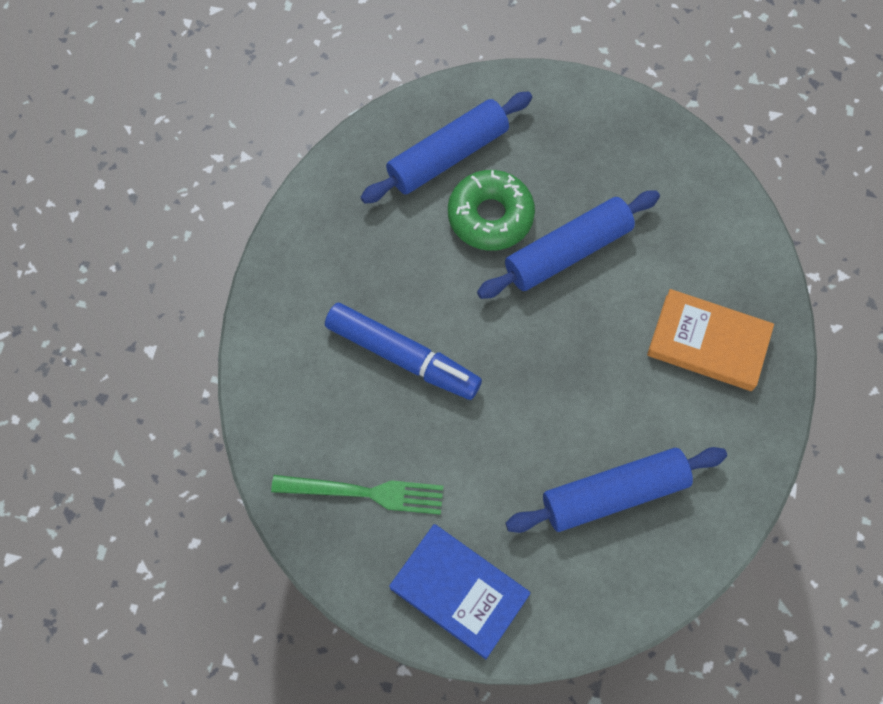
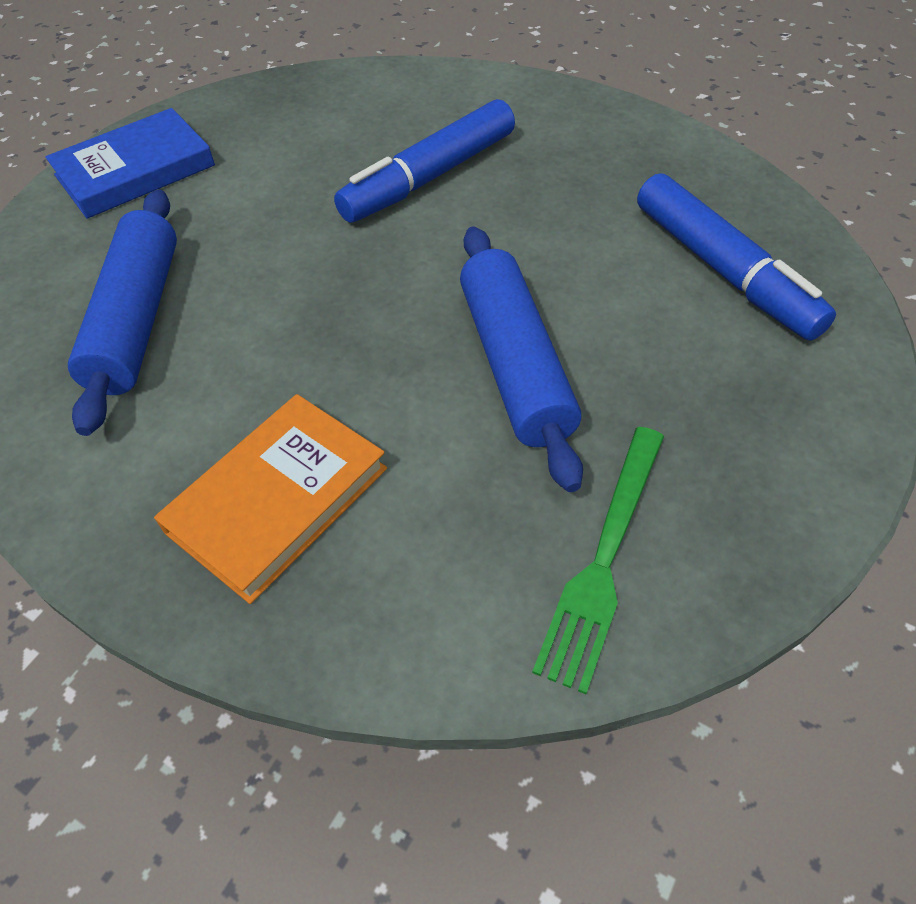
camera: 110 degrees right, 15 degrees down
(364, 493) = (287, 126): green fork -> green fork (604, 557)
(447, 156) = (723, 270): blue rolling pin -> blue marker
(490, 216) = (605, 293): green donut -> none

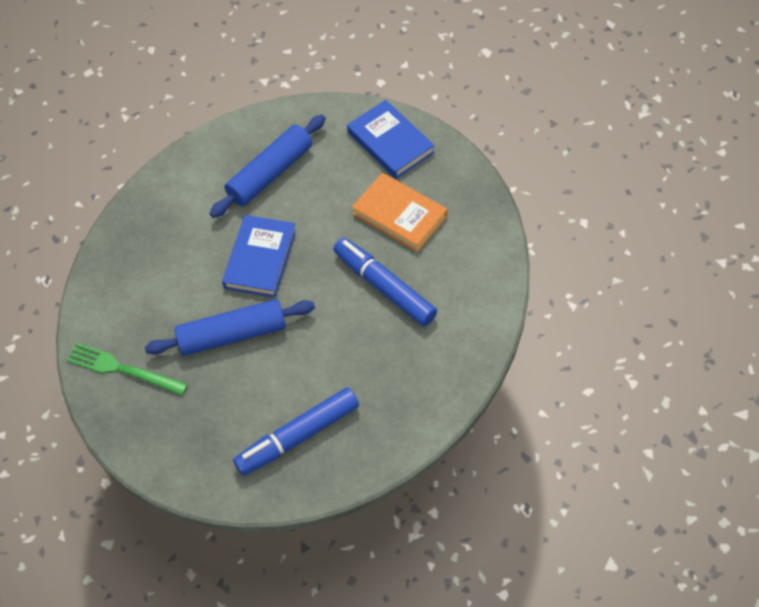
camera: 90 degrees right, 5 degrees up
(137, 320) = (270, 173): blue rolling pin -> blue rolling pin turned 45 degrees counterclockwise
(278, 500) = (161, 249): orange book -> orange book (400, 215)
(342, 329) = (260, 259): none -> blue book

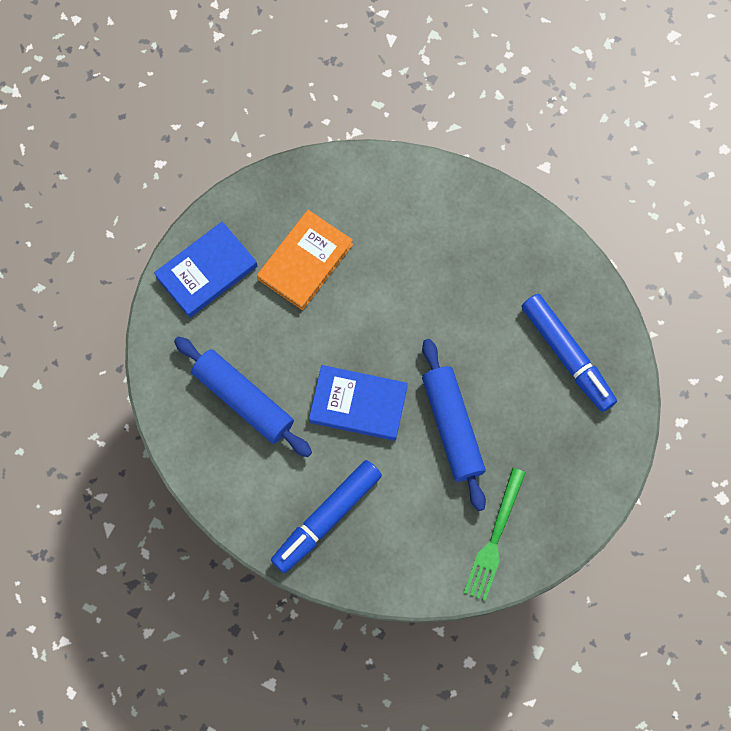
camera: 95 degrees left, 15 degrees up
(384, 287) = (395, 276): blue marker -> blue marker (326, 518)

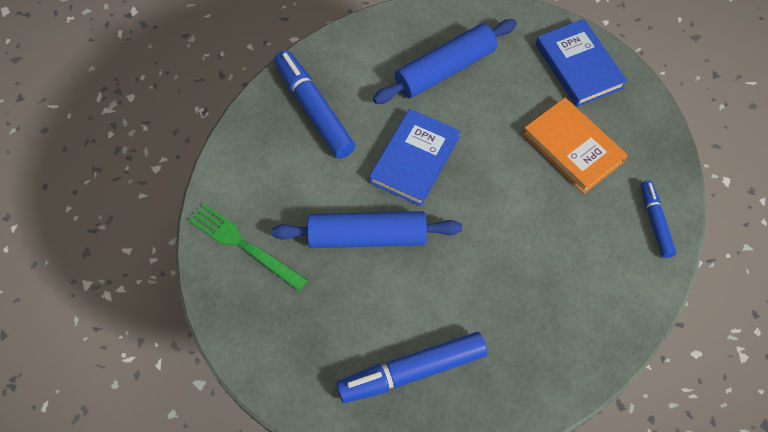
camera: 105 degrees right, 10 degrees down
(364, 180) = (655, 222): none -> blue marker

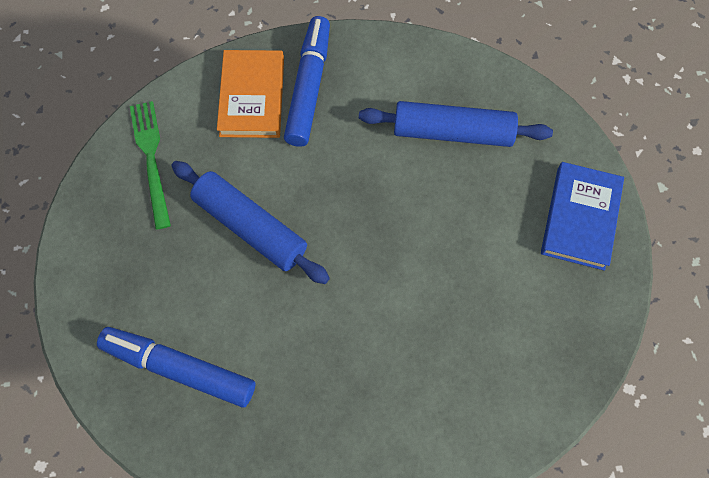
camera: 40 degrees right, 5 degrees up
(414, 160) = (350, 192): blue book -> none
(573, 148) = (501, 288): orange book -> orange book (252, 97)
(655, 222) = (512, 416): blue marker -> none

